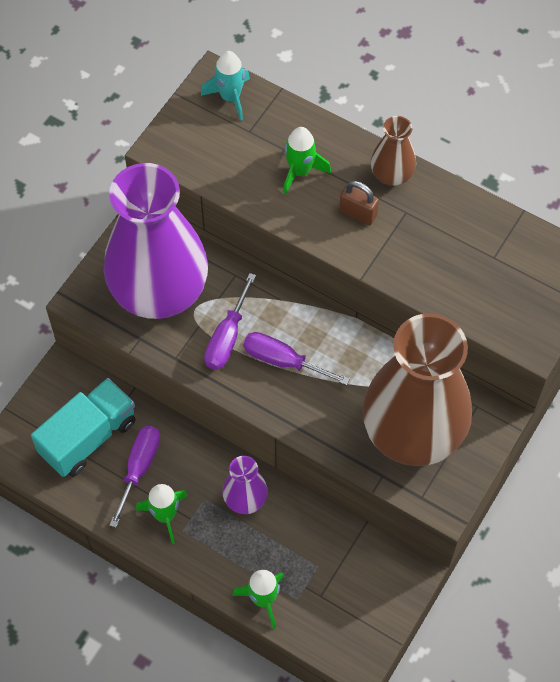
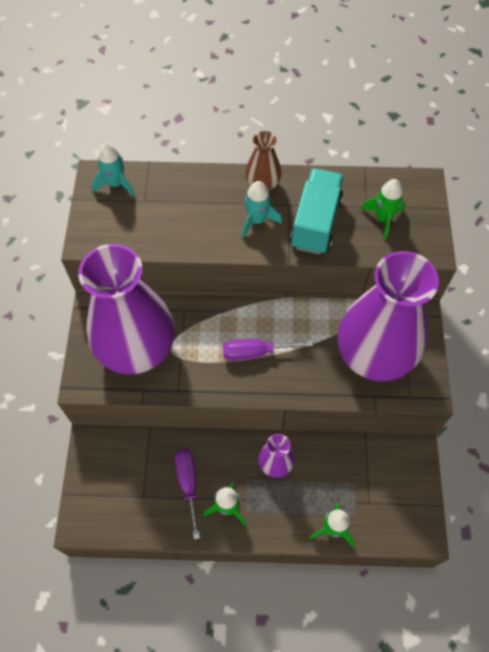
camera: 30 degrees left, 0 degrees up
(88, 437) = (137, 481): turquoise truck -> turquoise truck (315, 223)
(227, 337) = (206, 356): purple screwdriver -> none
(300, 171) = (198, 211): green rocket -> green rocket (383, 218)
(358, 213) = (257, 220): brown padlock -> turquoise rocket
(413, 431) = (374, 354): brown vase -> purple vase

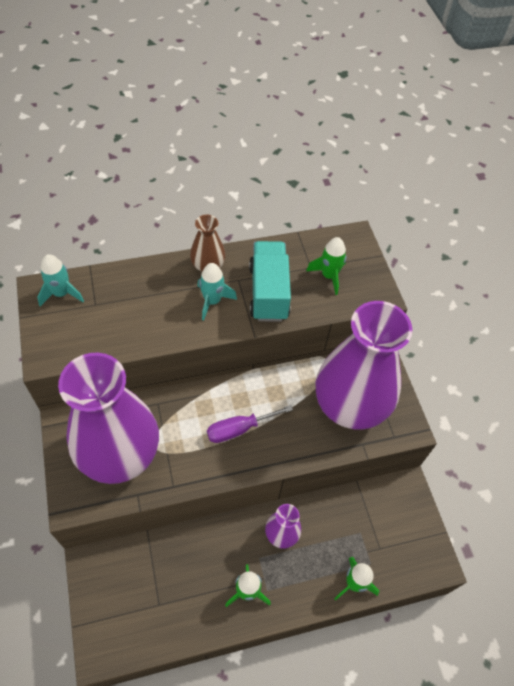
camera: 20 degrees left, 5 degrees down
(188, 483) = (201, 578): purple screwdriver -> none

